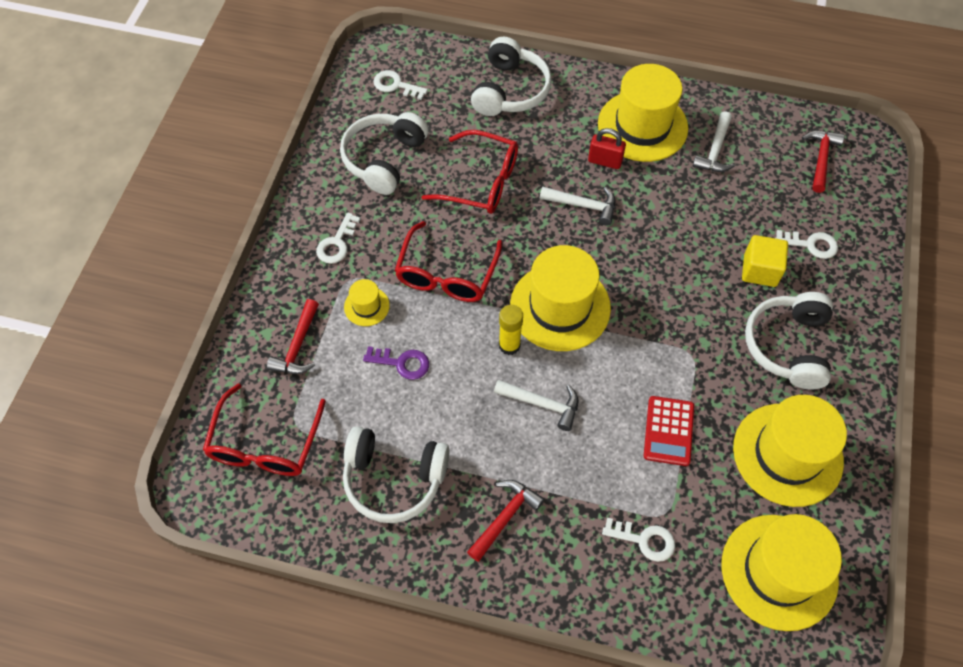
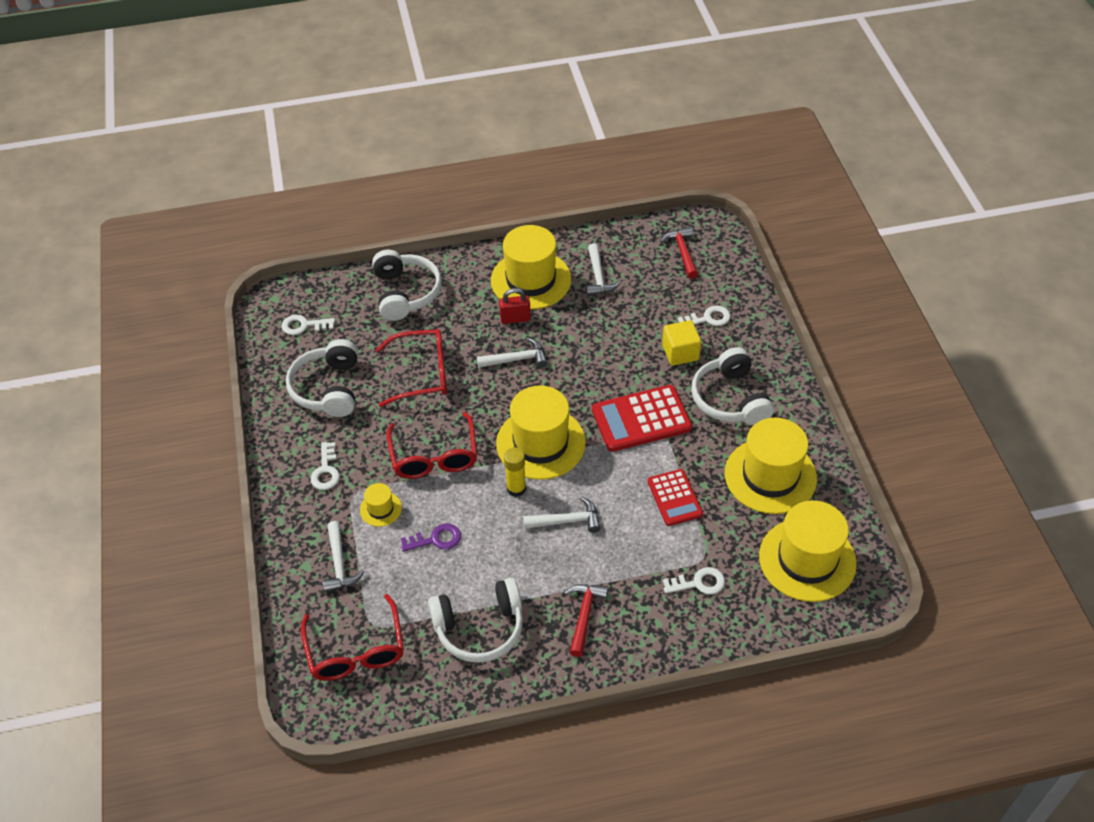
camera: 25 degrees left, 10 degrees down
(298, 346) = (339, 564): red hammer -> white hammer
(679, 326) = (641, 419): none -> red calculator

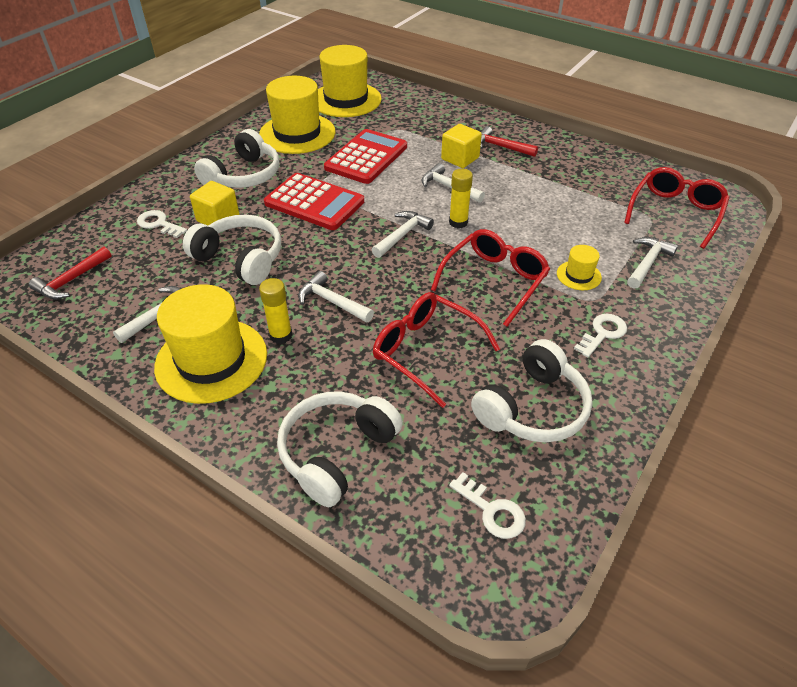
camera: 135 degrees left, 5 degrees down
(436, 539) = (553, 232): purple key -> none
(479, 628) = (574, 176): white headphones -> white headphones (240, 259)
(515, 319) = (281, 335): red padlock -> yellow glue stick
(540, 443) = (402, 235): yellow hat -> white hammer
(584, 615) = (501, 147): red hammer -> red hammer turned 60 degrees clockwise
(600, 566) = (460, 158): none -> yellow cube
(674, 498) = (366, 157): red calculator -> red calculator, size x1.57
(699, 583) = (416, 123): white key -> none

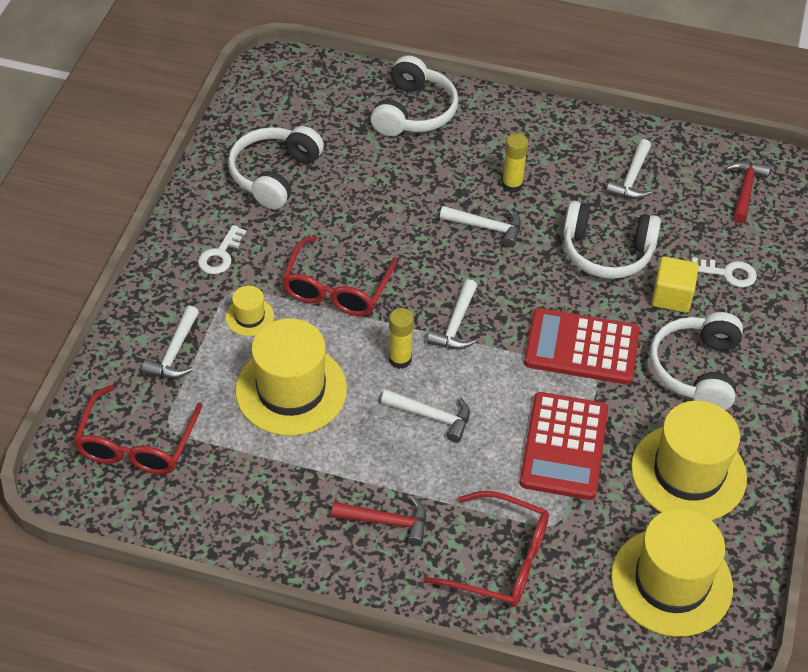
camera: 160 degrees right, 5 degrees up
(211, 360) = (555, 152): yellow hat -> yellow hat (291, 390)
(426, 351) = (378, 201): red glasses -> red glasses (500, 560)
(460, 158) = (436, 479): yellow cube -> none
(492, 511) = (290, 102): white key -> none

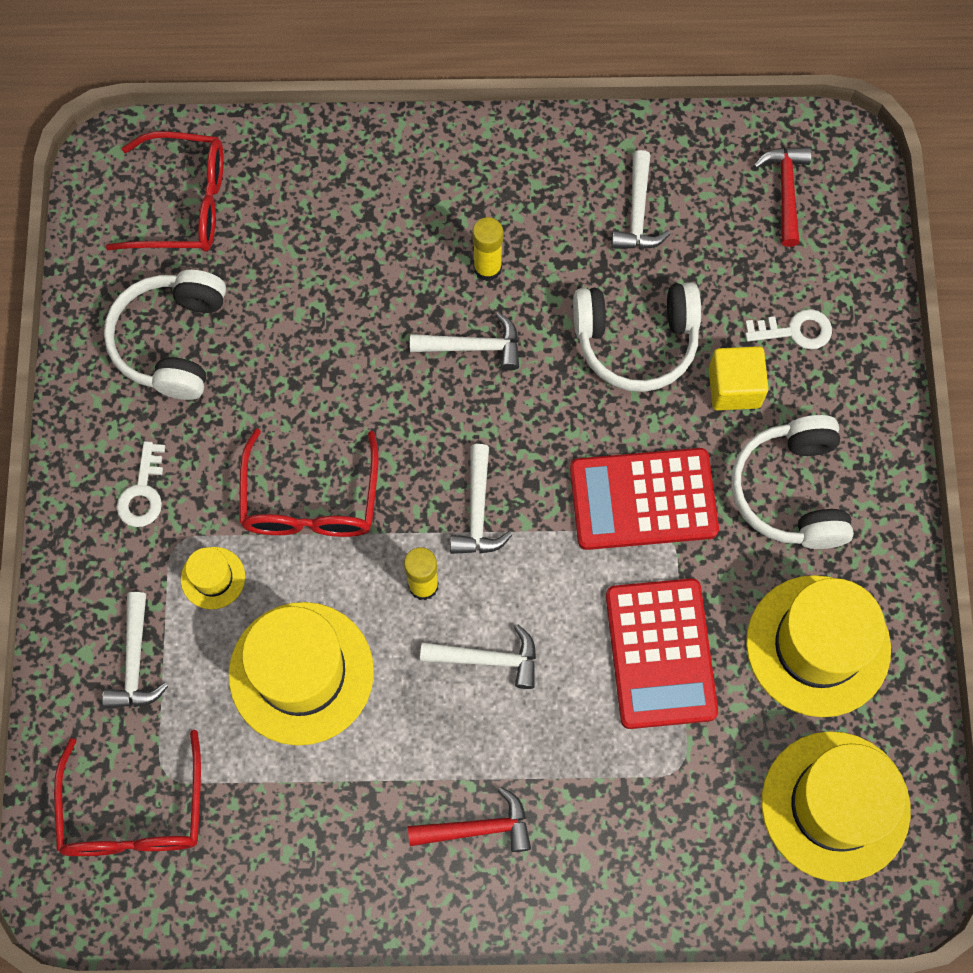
camera: 15 degrees left, 20 degrees up
(414, 112) = (324, 183): white headphones -> none
(500, 560) = (628, 839): red glasses -> red glasses (184, 204)

